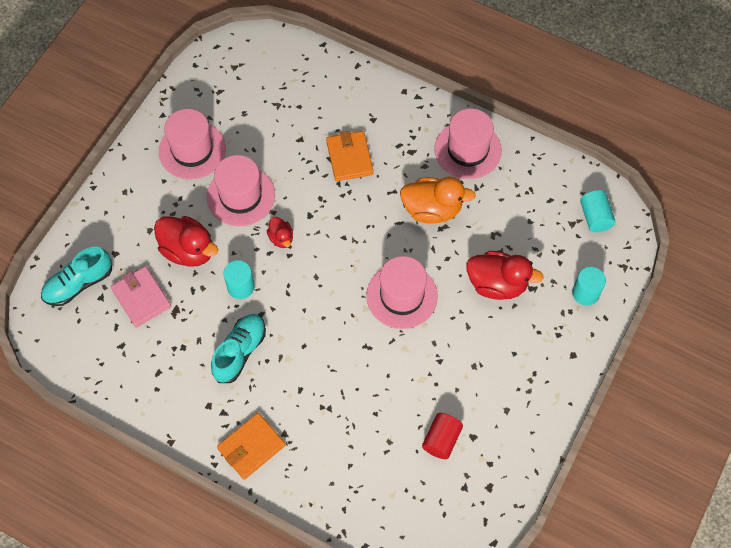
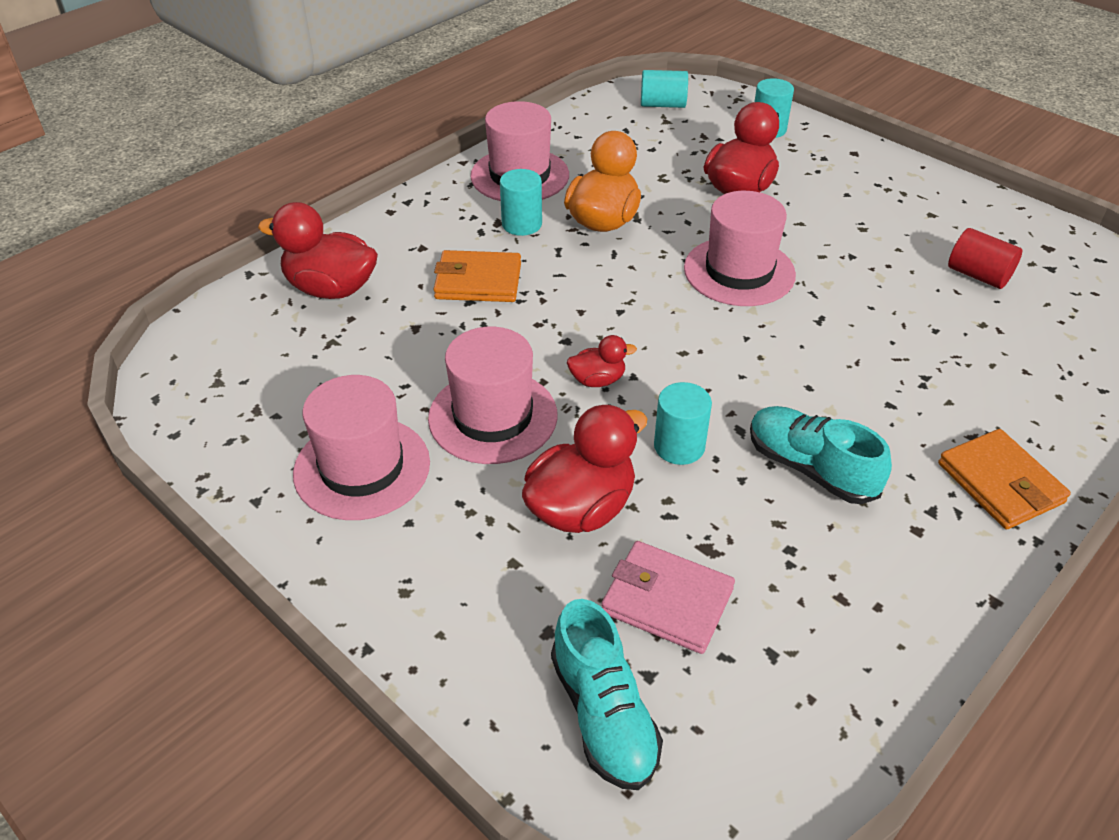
camera: 75 degrees left, 20 degrees down
(141, 298) = (667, 600): pink wallet -> pink wallet turned 45 degrees clockwise
(321, 88) = (331, 288): none -> red duck
(413, 165) = (522, 224): none -> turquoise cylinder

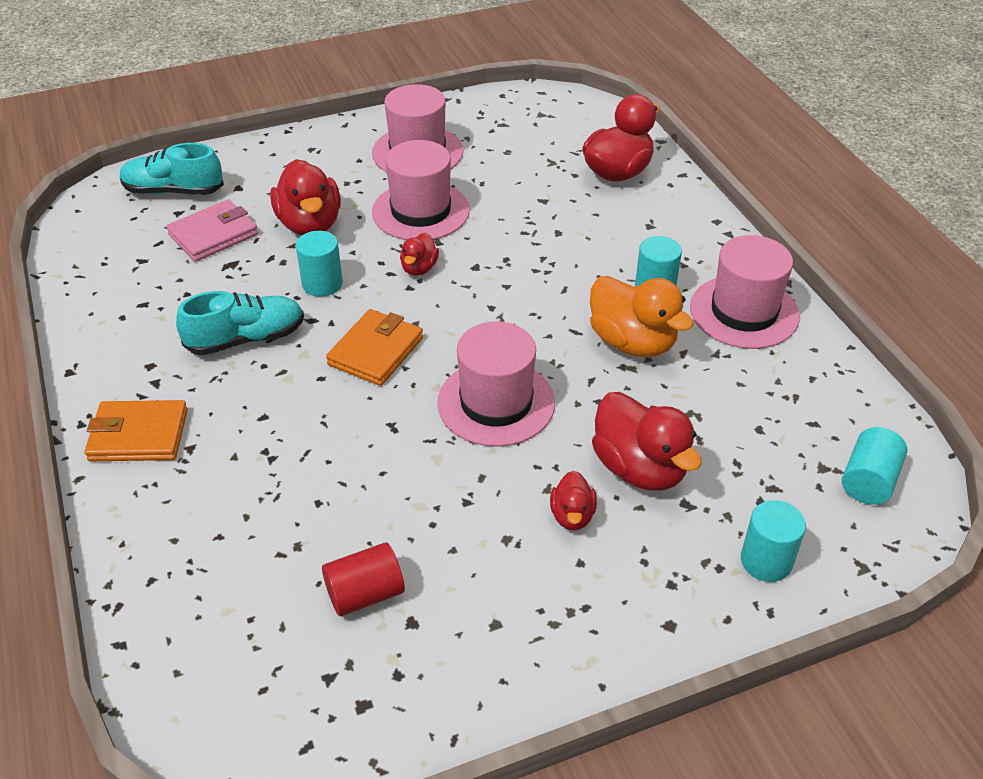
camera: 115 degrees right, 0 degrees up
(478, 281) = (582, 243): orange wallet -> orange wallet (376, 351)
(812, 206) = (572, 515): none -> red duck

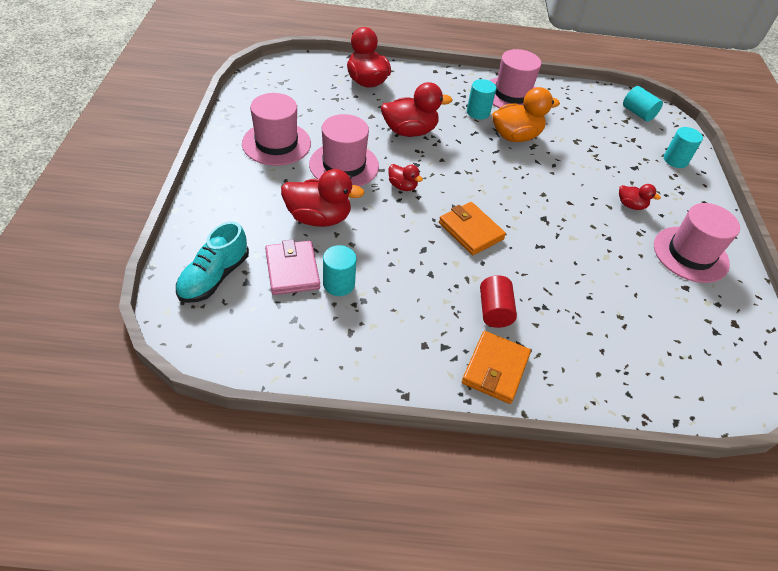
camera: 70 degrees left, 5 degrees up
(246, 339) = (424, 286): turquoise shoe -> none
(322, 284) = (389, 233): turquoise cylinder -> turquoise cylinder (339, 284)
(365, 594) = (663, 299): red cylinder -> red cylinder (494, 311)
(496, 403) = (539, 200): pink hat -> pink hat (690, 254)
(639, 468) = (607, 171): red duck -> red duck (409, 131)

